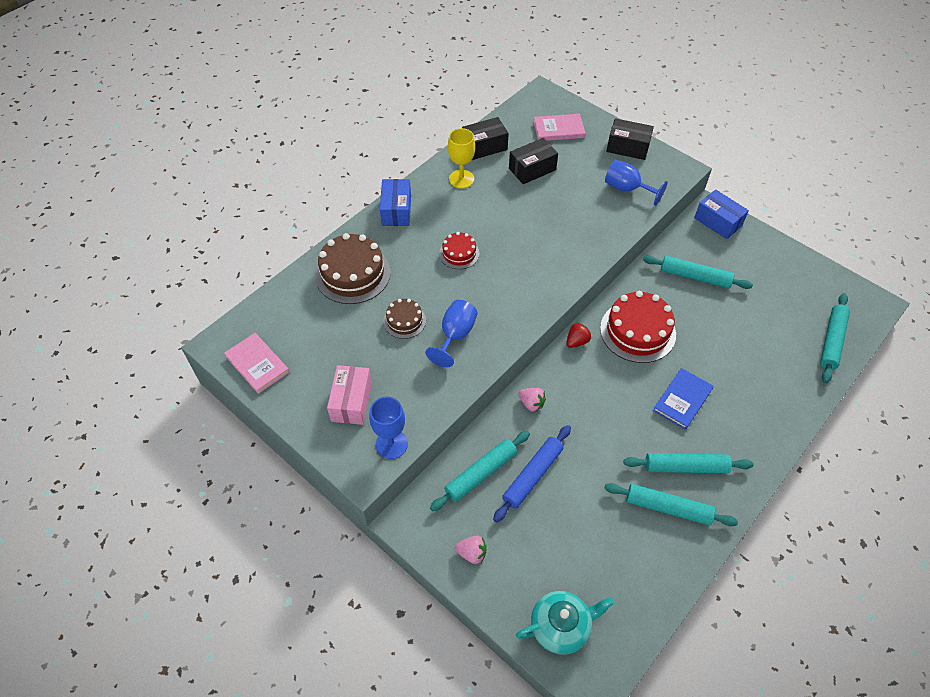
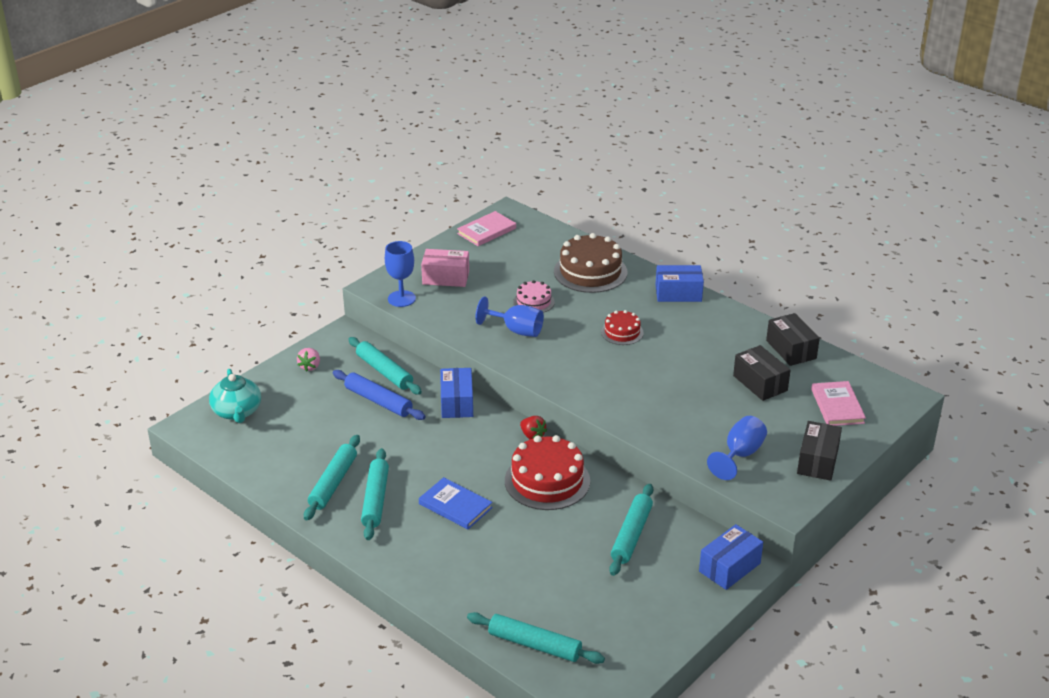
camera: 90 degrees right, 20 degrees down
(404, 321) = (533, 302): brown cake -> pink cake
(461, 179) = (733, 333): yellow goblet -> none
(531, 403) = (457, 403): pink strawberry -> blue box

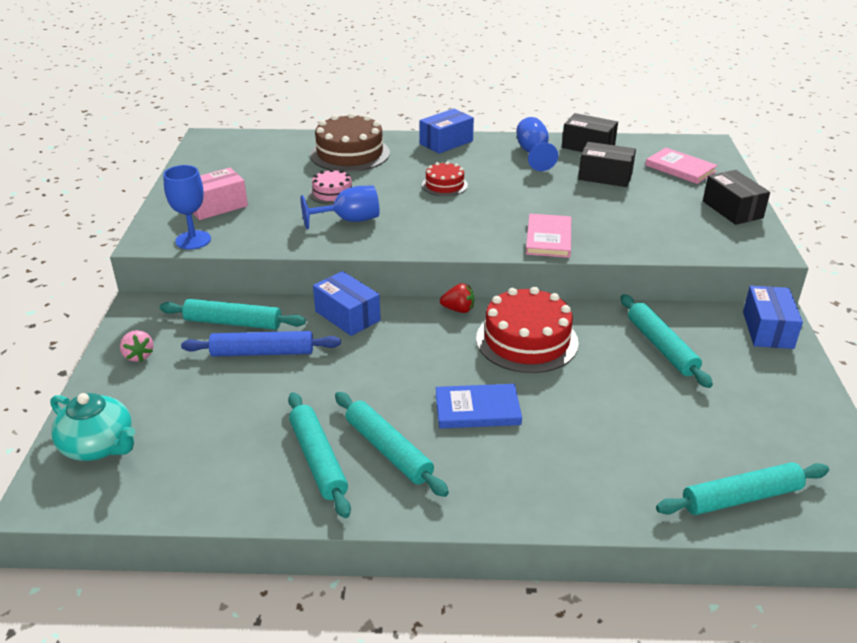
camera: 40 degrees left, 0 degrees up
(486, 231) = (207, 157): pink book -> pink book (548, 238)
(740, 455) = (676, 231): blue goblet -> blue goblet (533, 153)

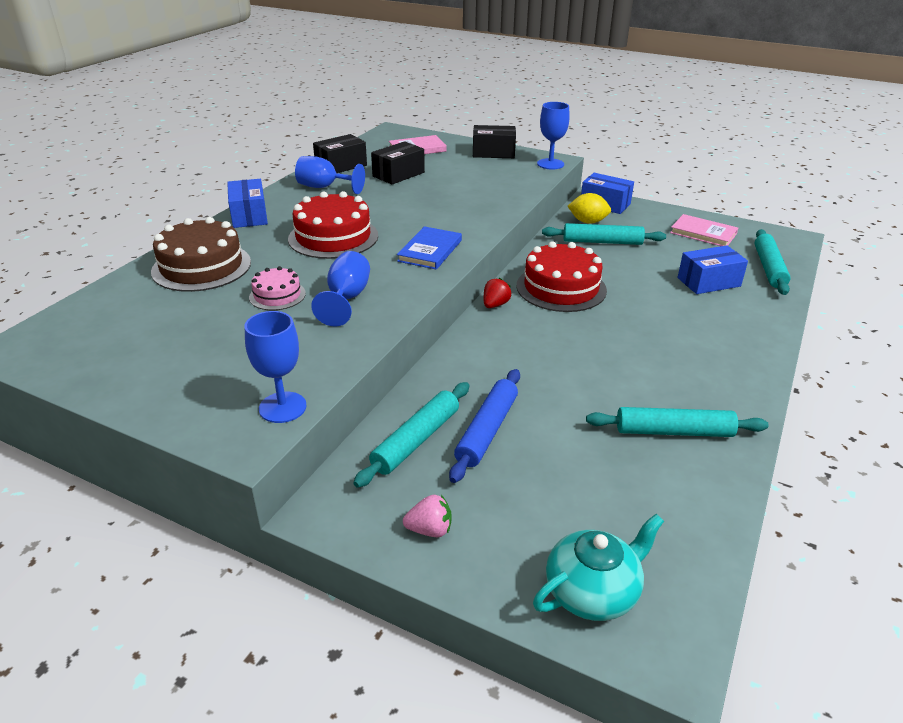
camera: 65 degrees left, 0 degrees up
(217, 206) = (216, 375): pink box -> none
(347, 316) = (460, 364): blue box -> blue box (709, 282)
(388, 450) = (674, 390): turquoise rolling pin -> none
(444, 185) = (333, 237): red cake -> red cake, size x1.84
(477, 409) = (639, 334): blue book -> blue book (430, 251)
(548, 238) = (473, 220): pink book -> pink book (703, 233)
(701, 327) = (588, 222): none -> yellow lemon
(751, 250) = (550, 164): none -> blue goblet

